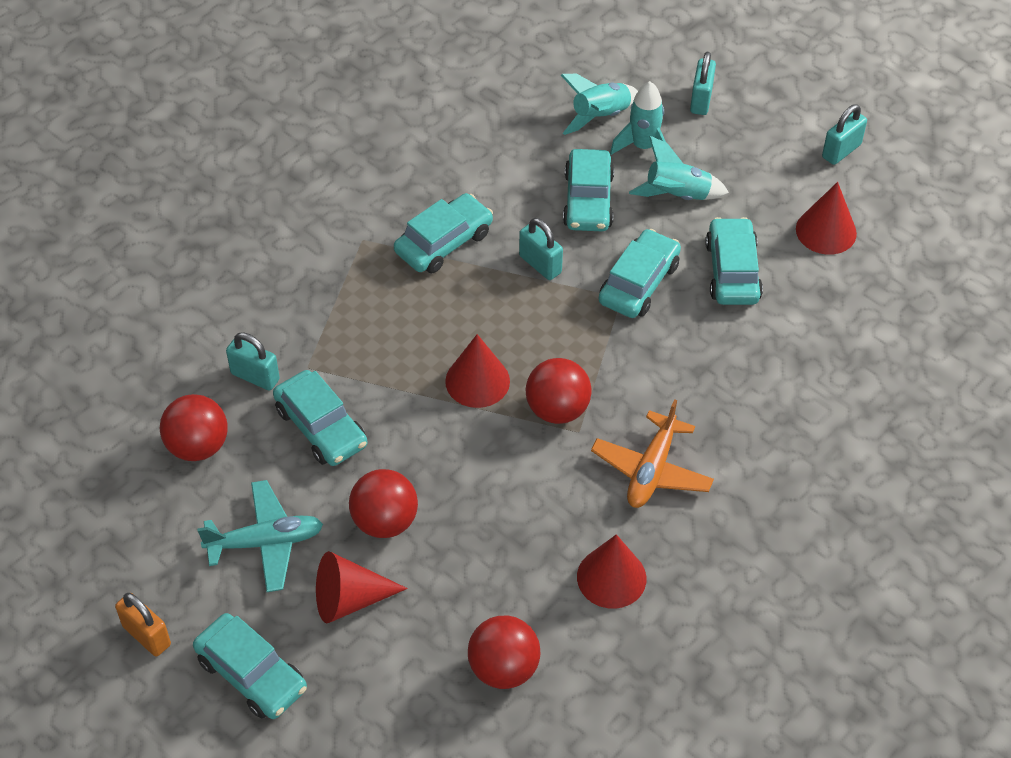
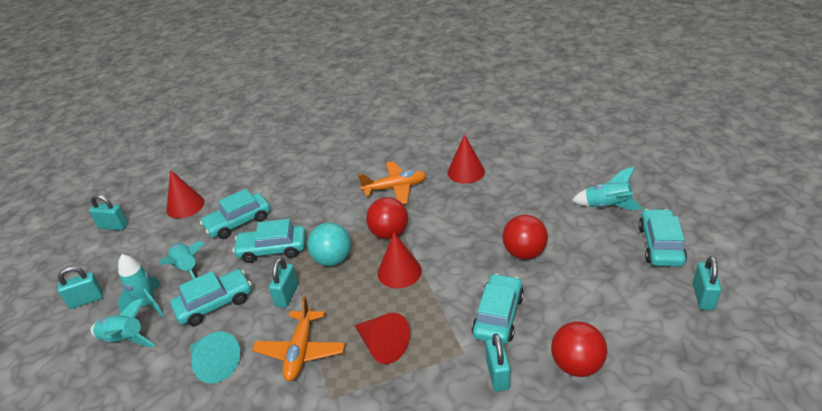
camera: 120 degrees left, 15 degrees down
(147, 635) = (703, 297): orange padlock -> turquoise padlock
(265, 542) = (593, 289): turquoise plane -> none
(350, 599) = (579, 238): red cone -> red cone (382, 345)
(371, 683) = (607, 206): none -> turquoise rocket
(443, 242) = (300, 351): turquoise car -> orange plane
(494, 173) = (214, 364): none -> turquoise cone
(503, 668) = (546, 176): red ball -> none
(562, 330) = (332, 259): none -> turquoise ball

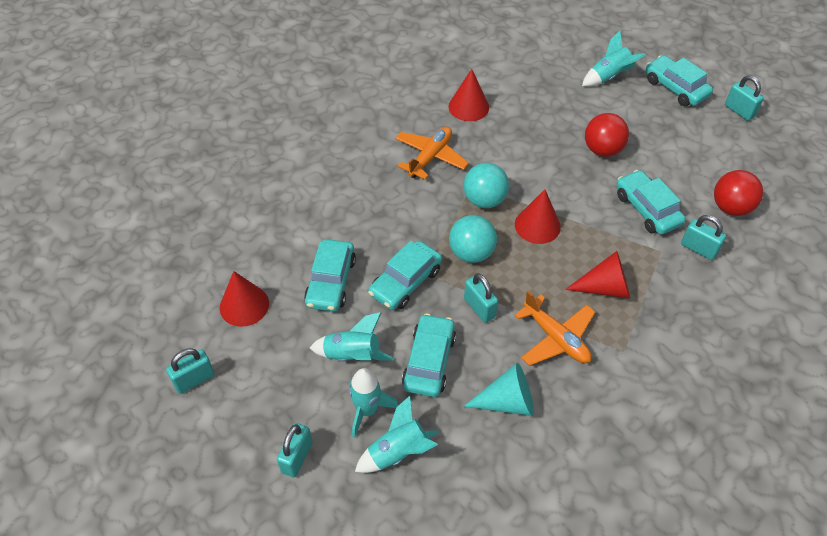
camera: 50 degrees left, 15 degrees up
(389, 233) = (484, 200): red ball -> turquoise ball

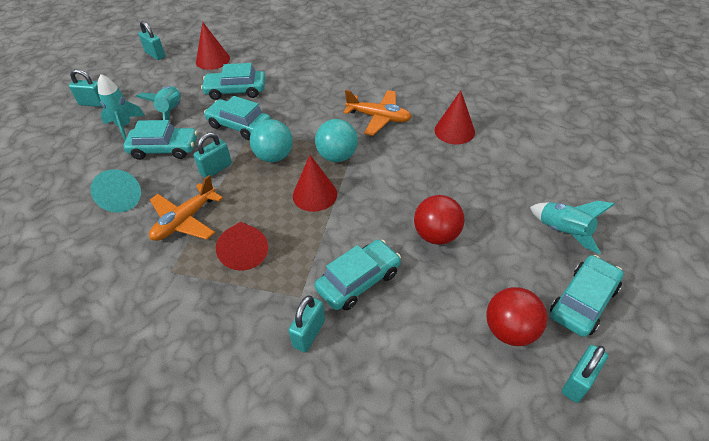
camera: 80 degrees right, 5 degrees down
(398, 452) = (89, 145): turquoise rocket -> none
(730, 207) = (384, 369): red ball -> red ball (510, 330)

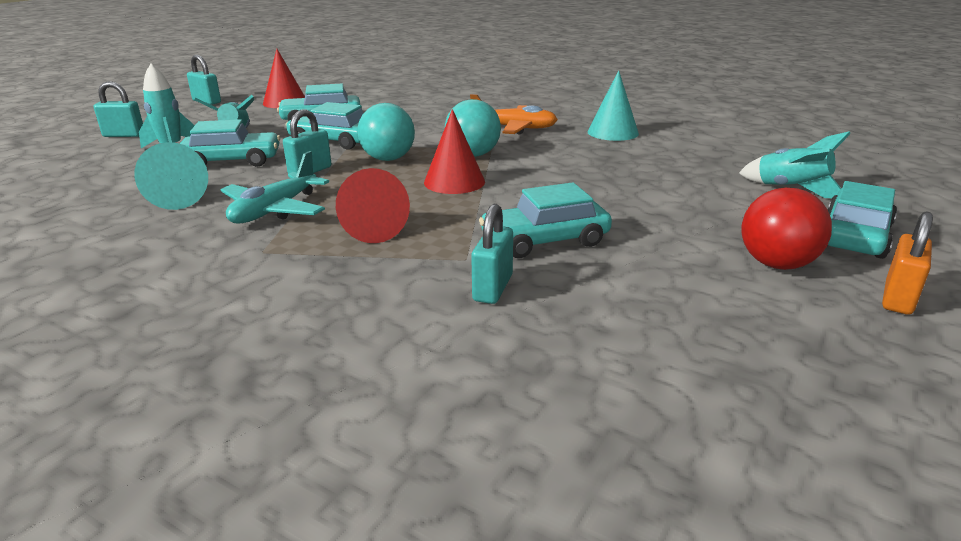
camera: 10 degrees left, 20 degrees down
(185, 220) = (275, 210): orange plane -> turquoise plane
(358, 280) = (545, 240): turquoise car -> turquoise car turned 150 degrees counterclockwise
(436, 235) = (632, 201): red ball -> none
(454, 131) = (612, 132): red cone -> turquoise cone
(578, 382) = (898, 298): turquoise padlock -> orange padlock

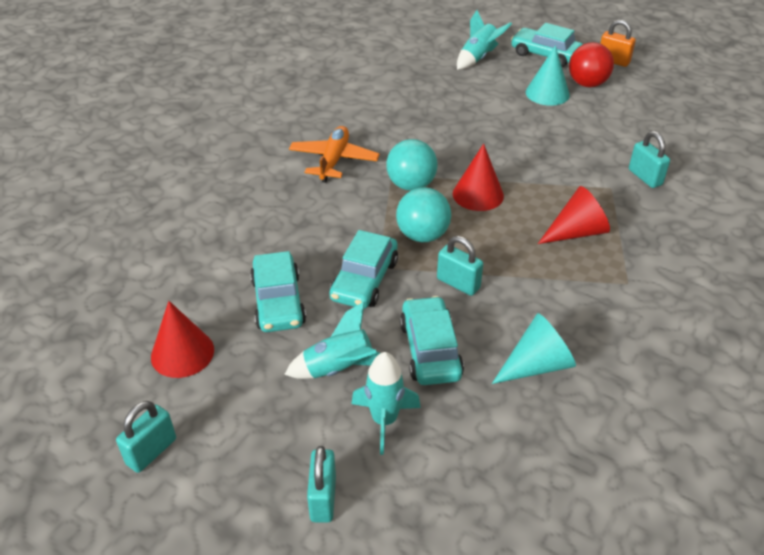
camera: 90 degrees left, 15 degrees up
(275, 210) = (553, 290): turquoise plane -> none
(493, 288) = (645, 177): turquoise padlock -> turquoise padlock turned 45 degrees clockwise
(545, 240) = (577, 156): turquoise car -> none
(612, 132) = (352, 109): turquoise cone -> turquoise cone (547, 93)

